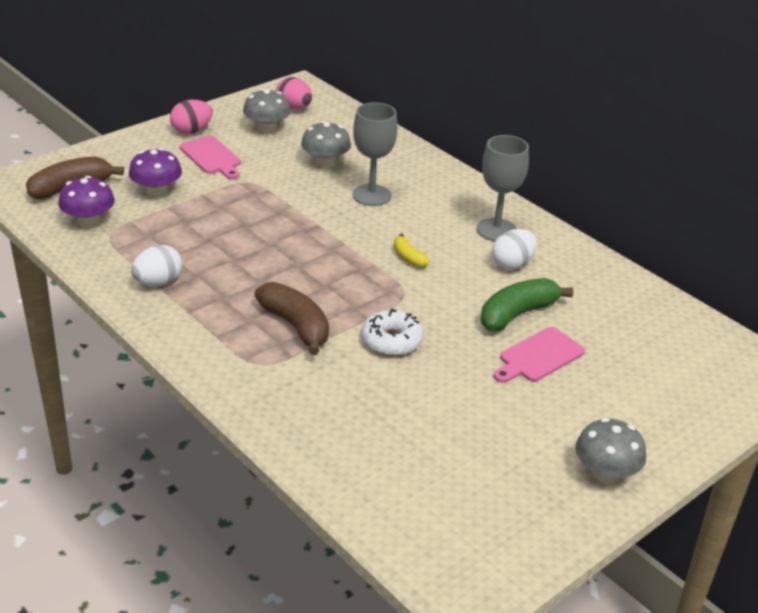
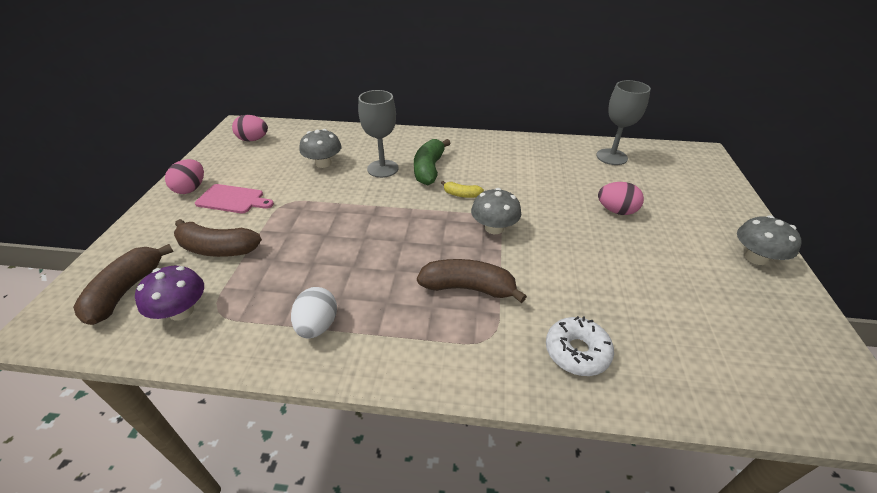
camera: 40 degrees left, 5 degrees up
(157, 191) = (217, 249): purple mushroom -> brown banana
(267, 128) = (251, 161): grey mushroom -> grey mushroom (494, 228)
(391, 341) = (537, 255): white donut -> white donut (577, 352)
(496, 230) = (480, 152): grey goblet -> grey goblet (611, 157)
(512, 264) = (518, 166): white egg -> none
(517, 314) = (567, 193): green banana -> green banana (429, 169)
(539, 356) = (616, 211): pink cutting board -> pink egg

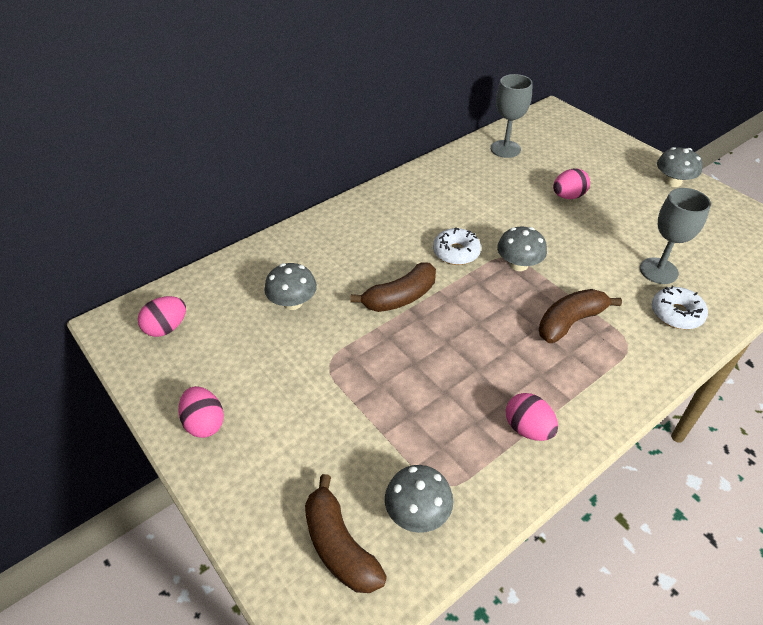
camera: 45 degrees left, 5 degrees up
(181, 311) = (417, 512): purple mushroom -> grey mushroom
(217, 249) = (348, 447): brown banana -> brown banana (400, 297)
(233, 199) = (272, 399): pink cutting board -> none
(317, 326) = (528, 428): white egg -> pink egg
(382, 169) = (356, 271): grey goblet -> grey goblet (658, 271)
(429, 169) = (395, 246): green banana -> none
(461, 195) = (456, 252): yellow banana -> white donut

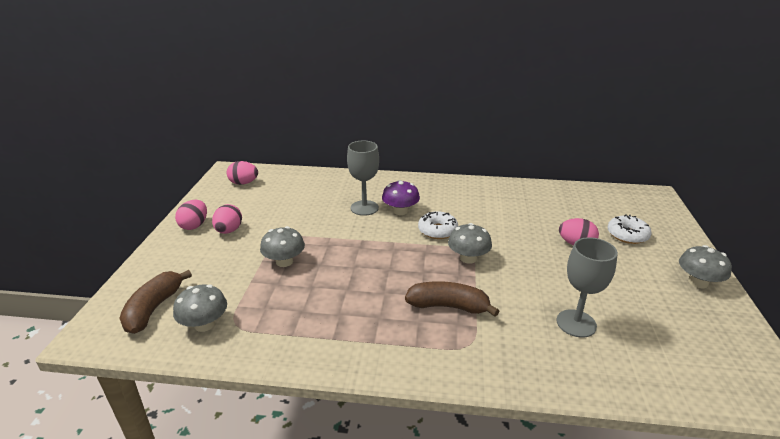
camera: 45 degrees right, 15 degrees down
(293, 302) = (310, 204): grey mushroom -> grey mushroom (284, 261)
(393, 252) = (400, 211): none -> purple mushroom
(400, 297) = (366, 232): brown banana -> none
(505, 149) = (571, 198): grey goblet -> grey goblet (364, 208)
(528, 428) = (322, 335): pink egg -> pink egg (229, 231)
(676, 314) = (543, 355): white donut -> white donut (627, 235)

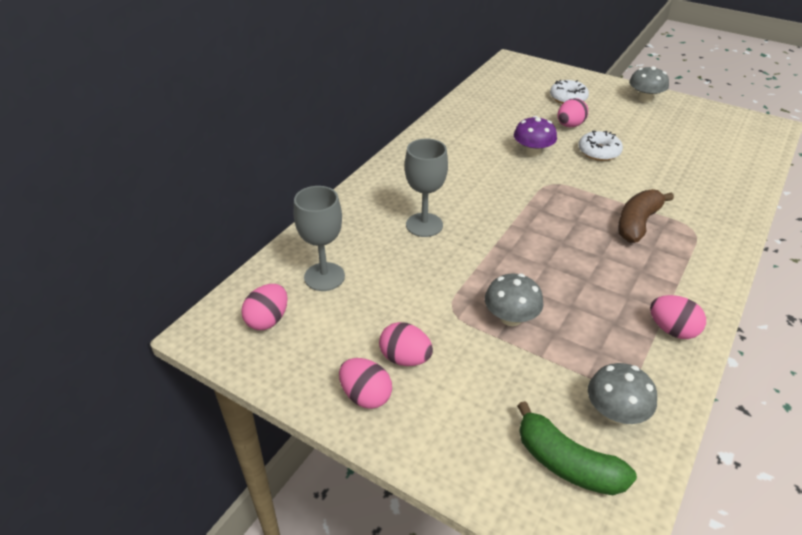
camera: 65 degrees left, 10 degrees up
(154, 309) = (566, 463): brown banana -> green banana
(308, 344) = (672, 330): none -> pink egg
(400, 211) = (449, 201): purple mushroom -> purple mushroom (532, 152)
(437, 230) = (505, 189): white donut -> white donut (599, 152)
(468, 258) = (565, 188): grey mushroom -> none
(576, 323) = (679, 168): grey goblet -> grey goblet (324, 277)

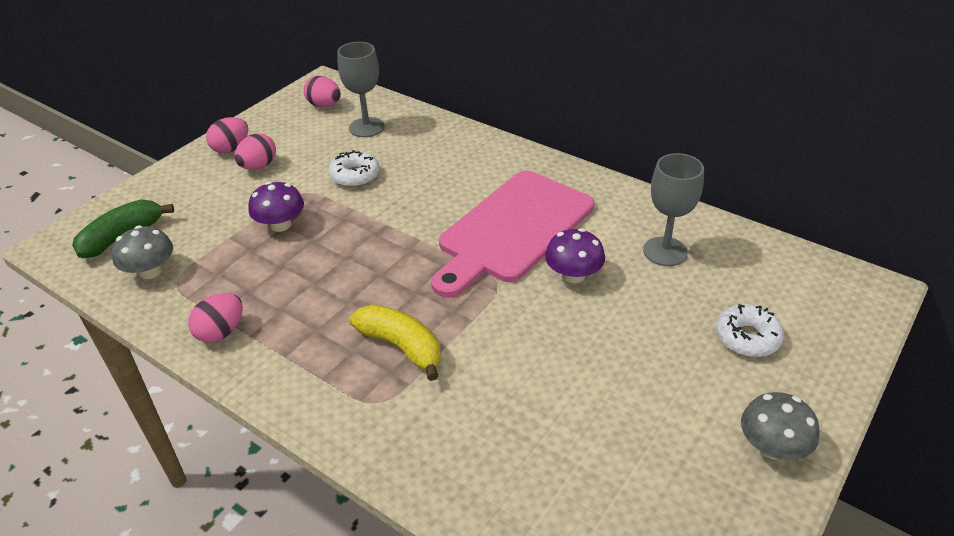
camera: 95 degrees right, 0 degrees up
(424, 225) = (428, 181): grey goblet -> grey goblet (665, 251)
(487, 178) = (512, 230): none -> pink cutting board
(511, 318) = (280, 225): grey mushroom -> purple mushroom
(569, 125) = (652, 324): pink egg -> none
(599, 152) = (576, 343): white donut -> white donut (355, 176)
(637, 223) = (401, 346): brown banana -> yellow banana

